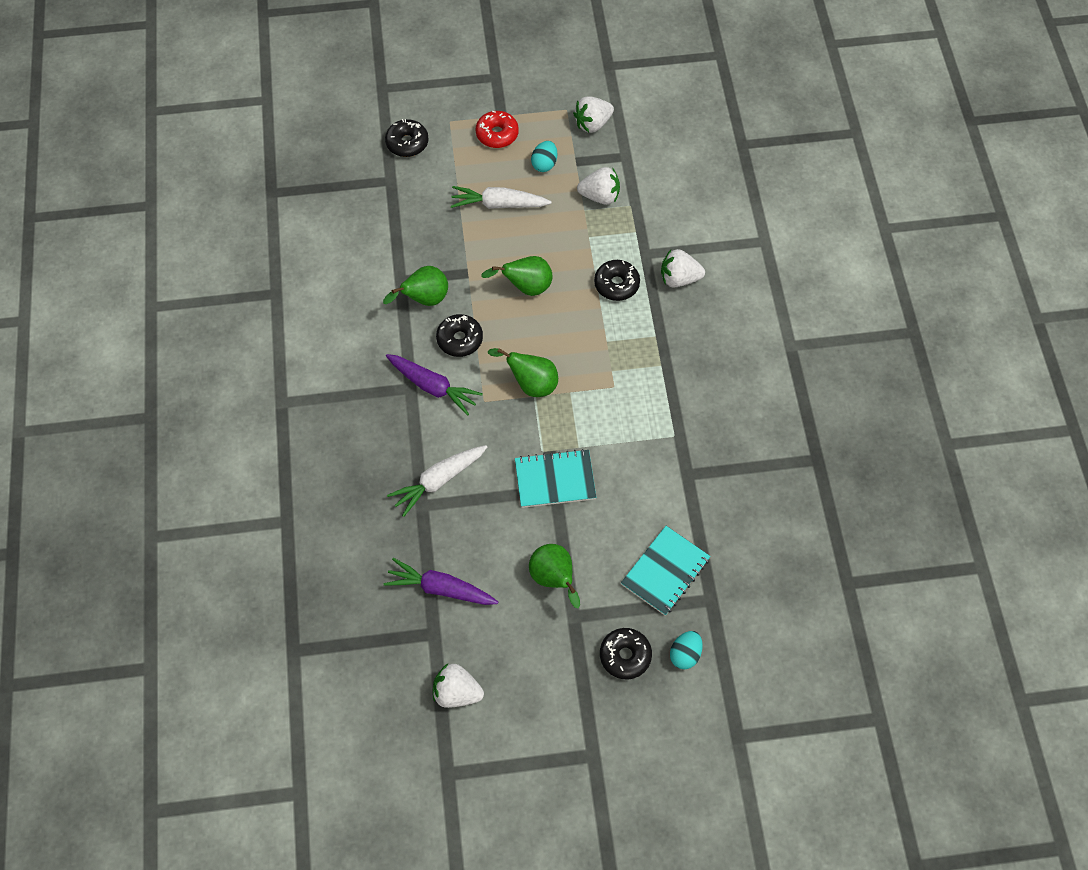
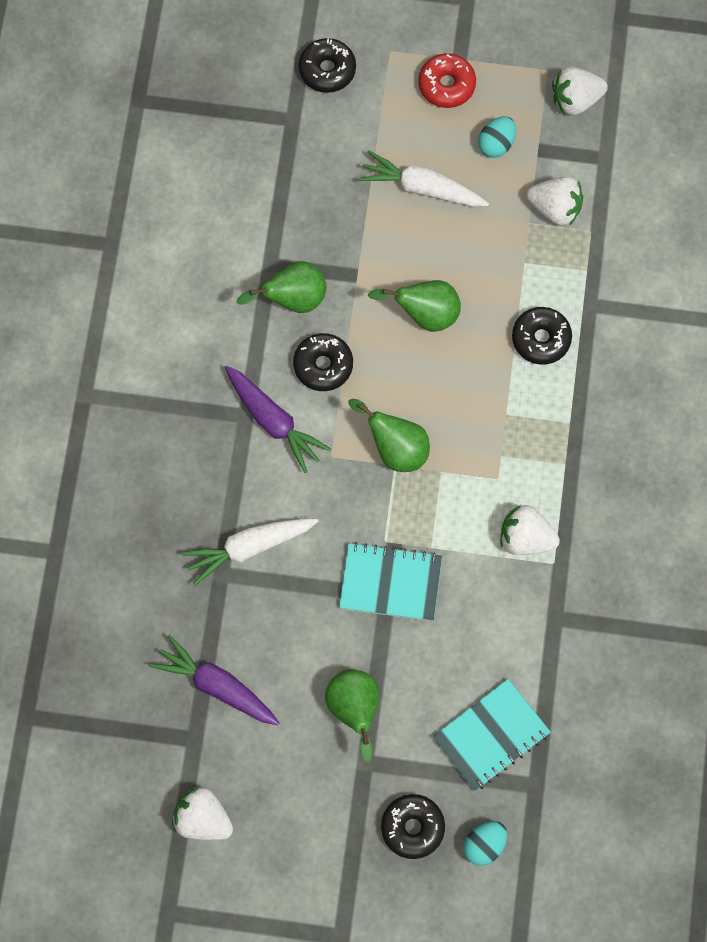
camera: 15 degrees right, 10 degrees up
(679, 278) = (623, 351): white strawberry -> white strawberry (525, 538)

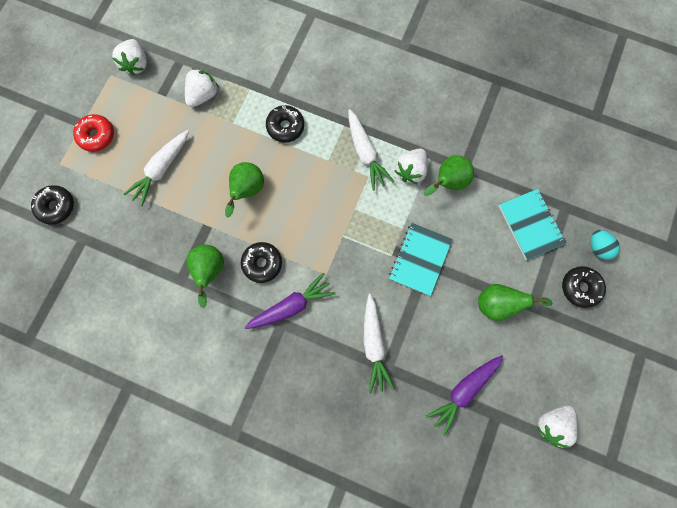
camera: 75 degrees left, 5 degrees up
(396, 448) = (332, 232): green pear -> green pear (447, 182)
(496, 144) = (148, 117): turquoise egg -> none
(533, 465) = (365, 154): none -> white carrot

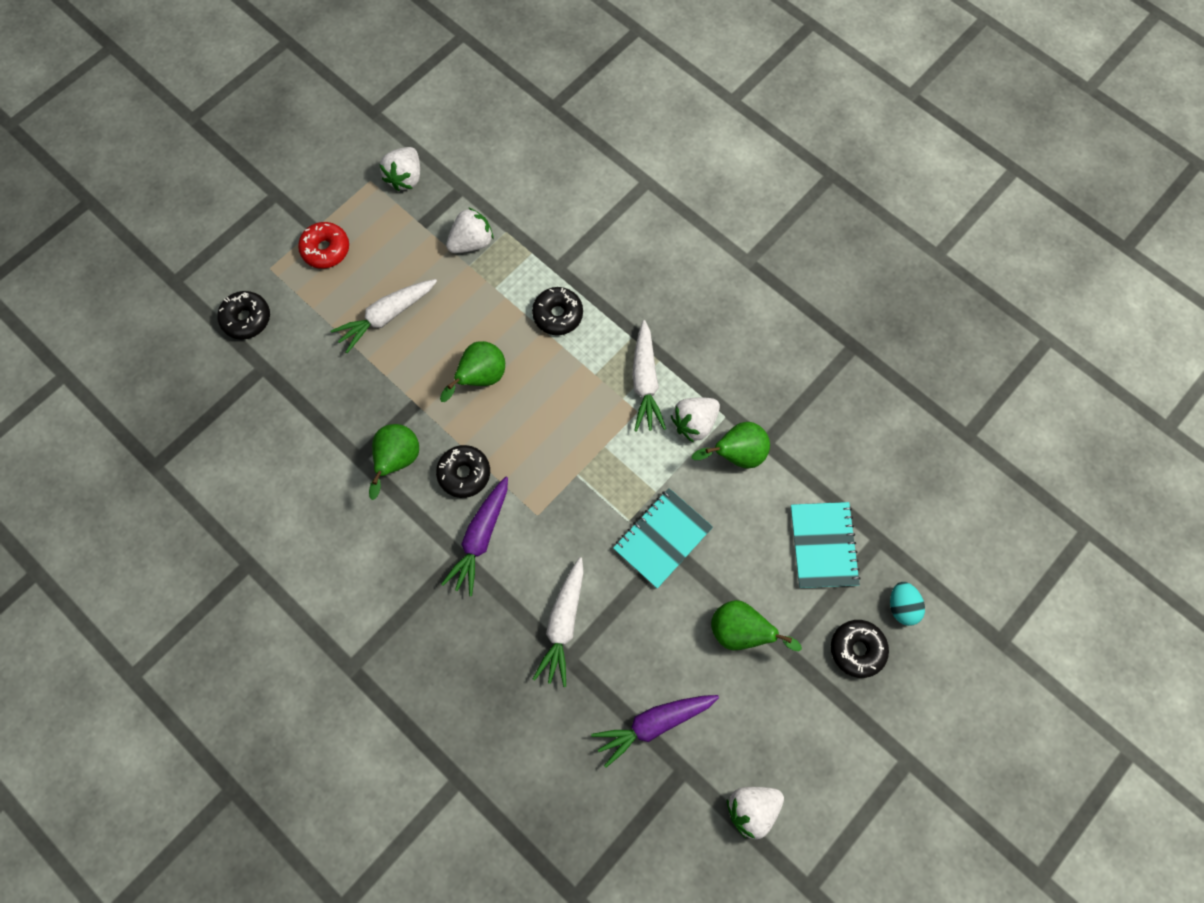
camera: 20 degrees right, 5 degrees down
(292, 305) = (480, 538): purple carrot -> purple carrot turned 120 degrees clockwise

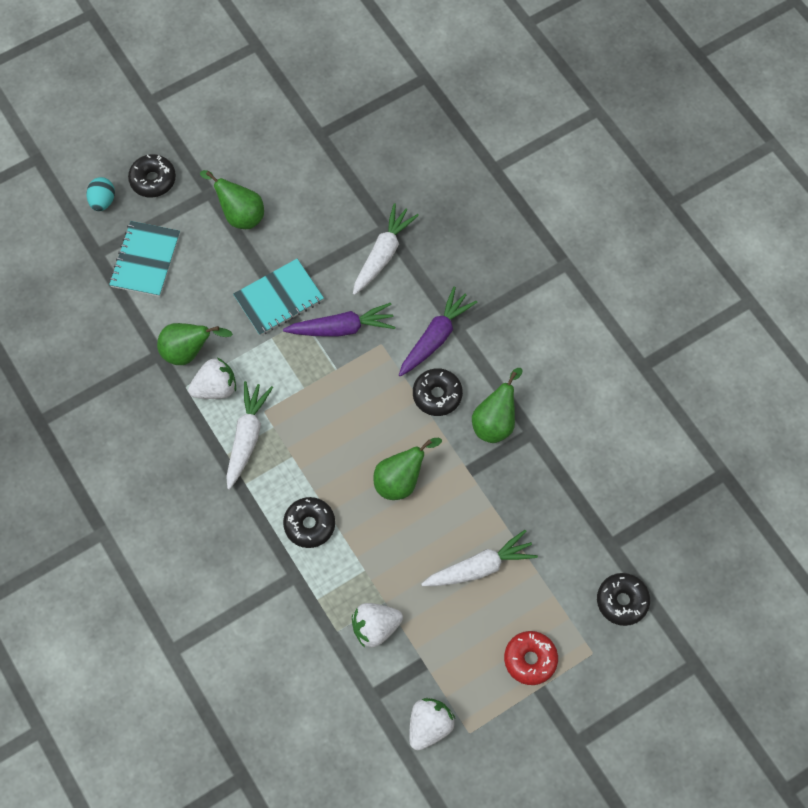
camera: 165 degrees left, 5 degrees down
(653, 723) = (333, 169): purple carrot -> purple carrot (342, 328)
(751, 807) = (278, 100): white strawberry -> none

